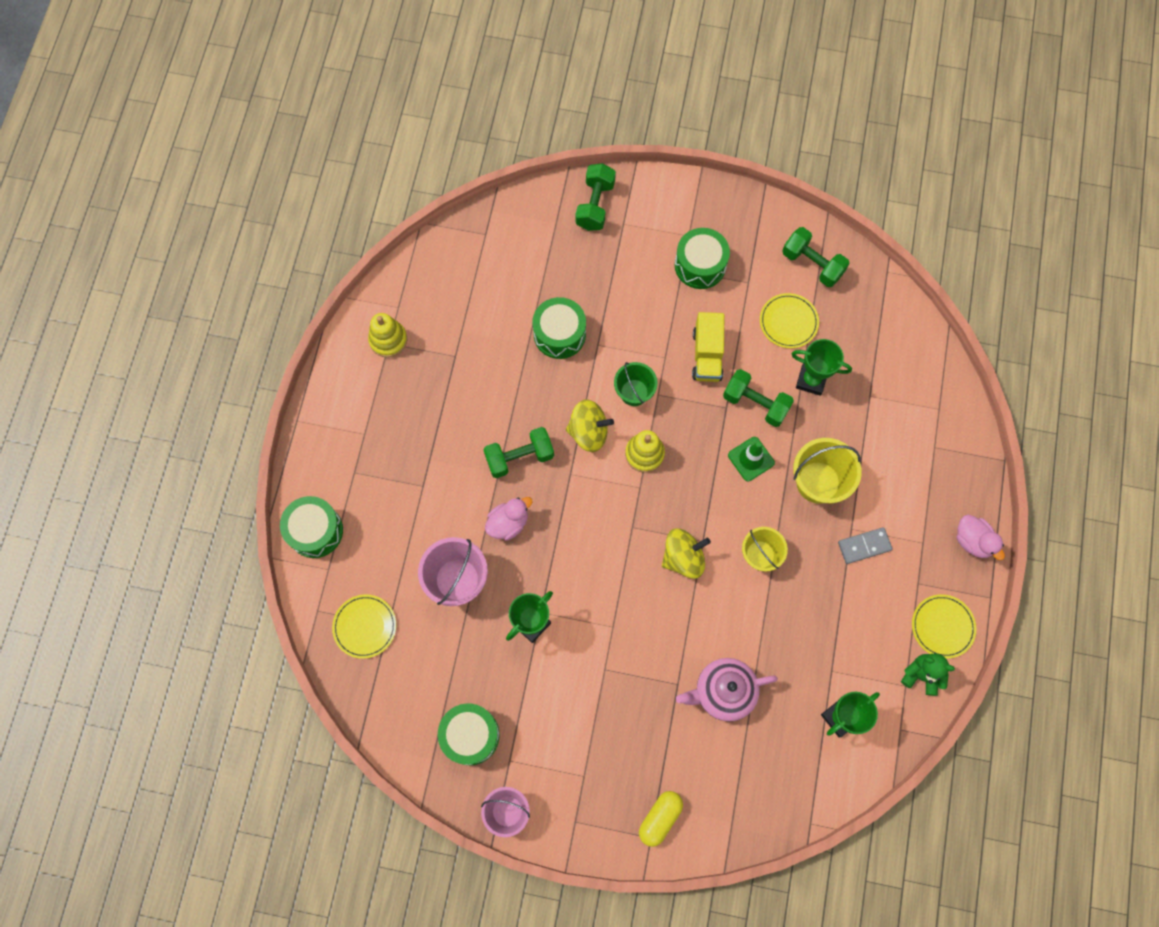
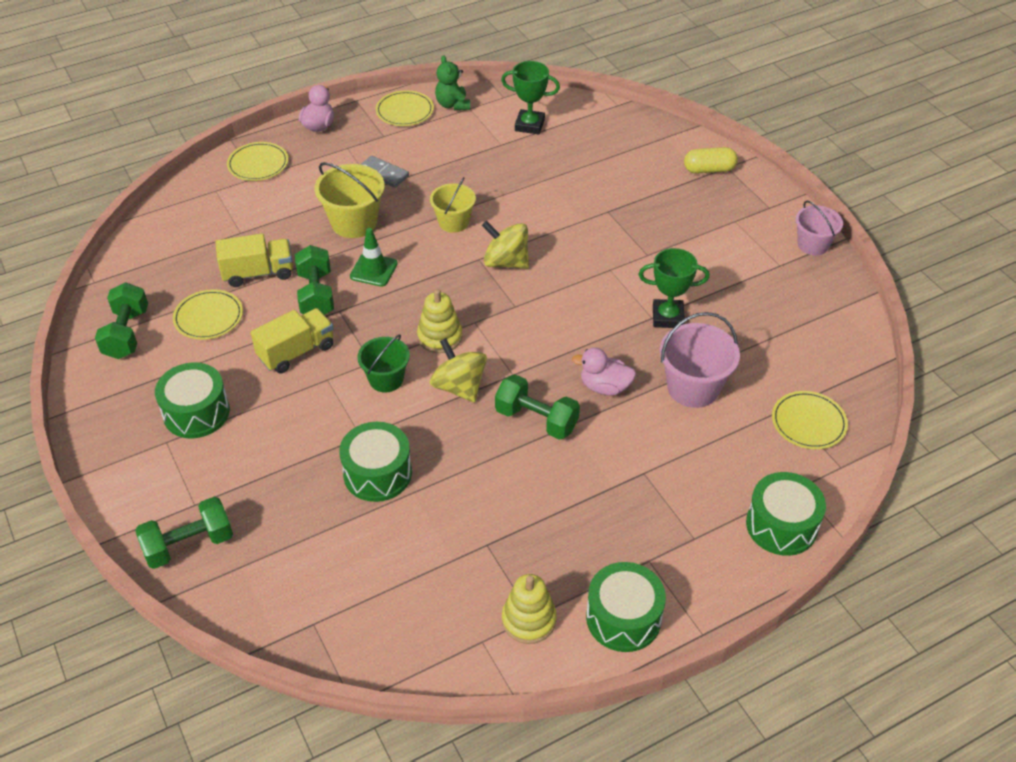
camera: 130 degrees left, 25 degrees down
(470, 735) = (794, 298): green drum -> green drum (623, 618)
(723, 691) = (583, 186): pink teapot -> none
(811, 380) = (258, 273): green trophy -> yellow truck
(951, 460) = (258, 164): none -> yellow plate

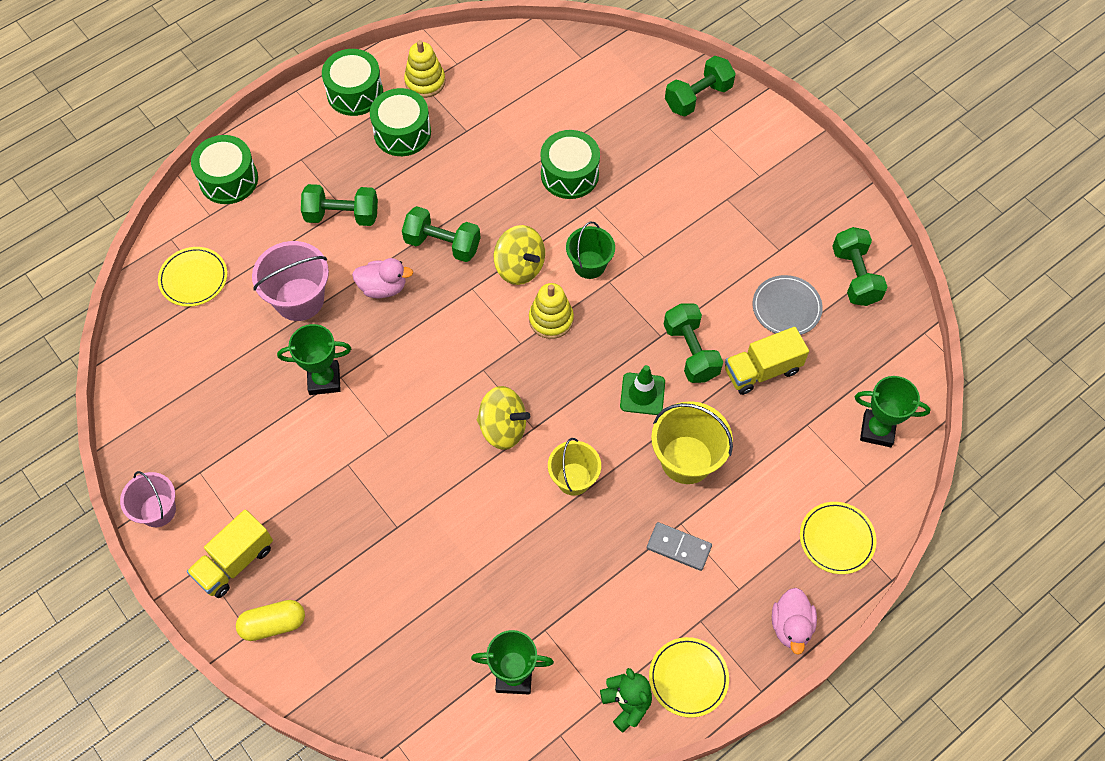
camera: 170 degrees right, 15 degrees up
(183, 221) = (877, 430): none -> green trophy
(196, 412) = (747, 206): green drum -> green drum (402, 133)
(208, 317) = (786, 307): yellow plate -> grey plate
(296, 352) = (684, 281): yellow truck -> yellow truck (235, 562)
(645, 465) = (342, 215): none -> green dumbbell

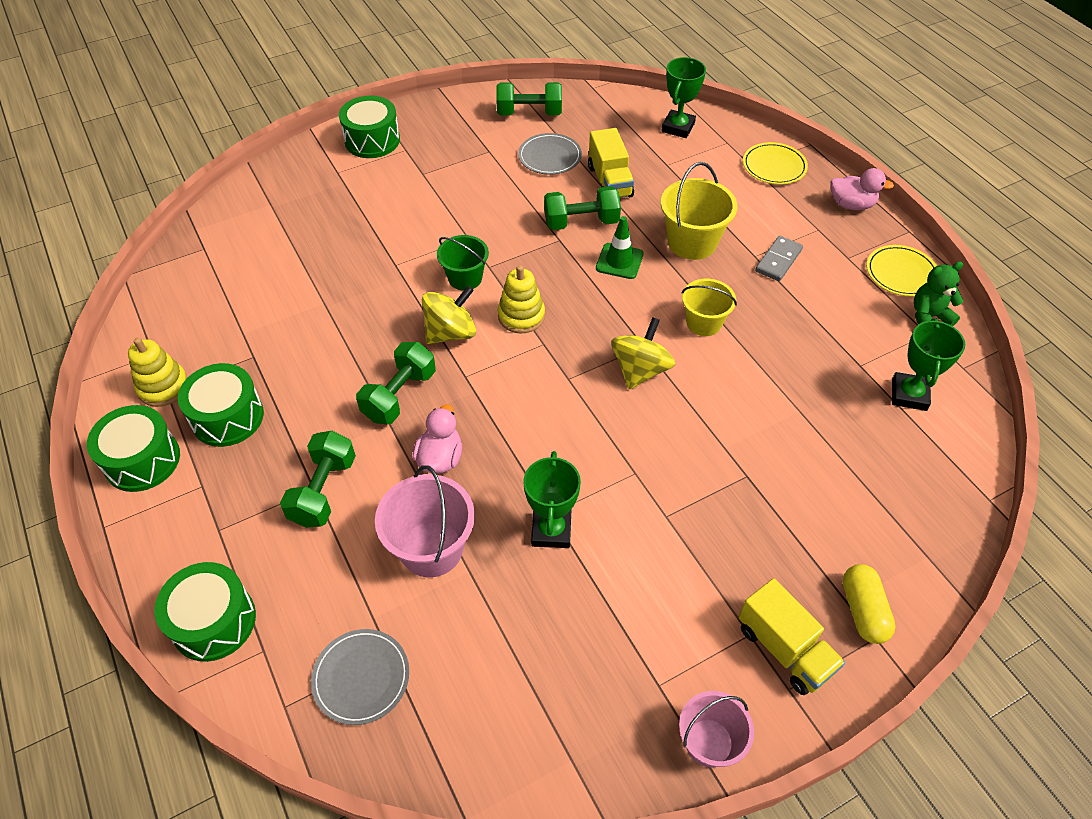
camera: 80 degrees left, 10 degrees down
(193, 278) = (361, 677): yellow plate -> grey plate
(569, 174) = (349, 278): green drum -> green drum (372, 140)
(698, 97) = (298, 173): green dumbbell -> none

